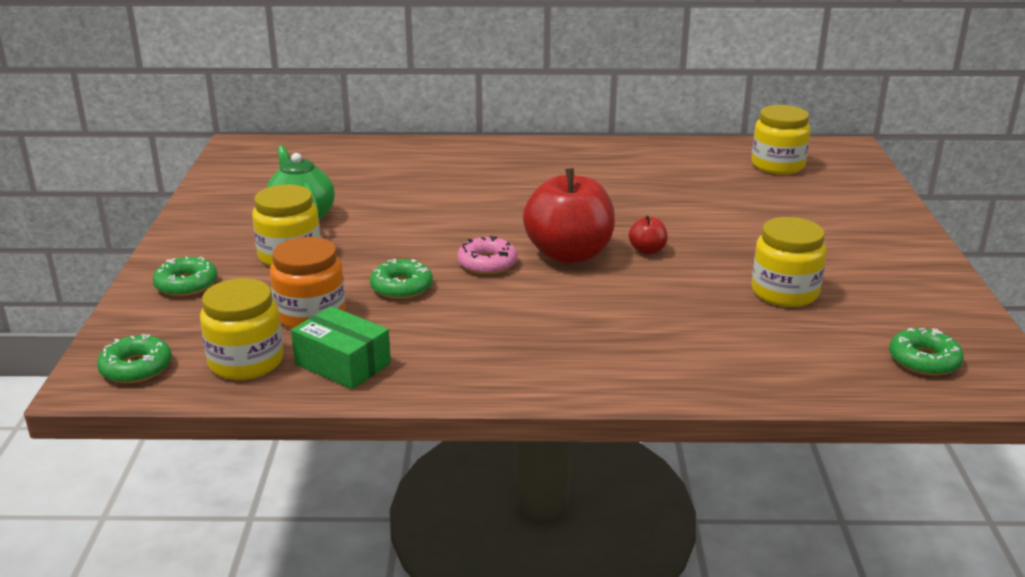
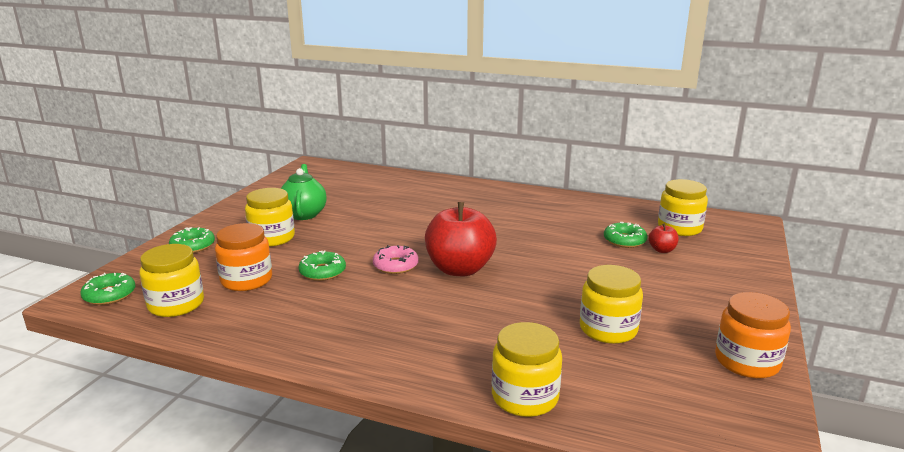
camera: 20 degrees right, 5 degrees down
(342, 364) = (233, 319): green box -> none
(647, 250) = (521, 276): red apple -> red apple (662, 250)
(754, 378) = (525, 397): none -> yellow jar
(924, 360) = (692, 415): green donut -> green donut (624, 240)
(939, 299) = (747, 362): none -> orange jar

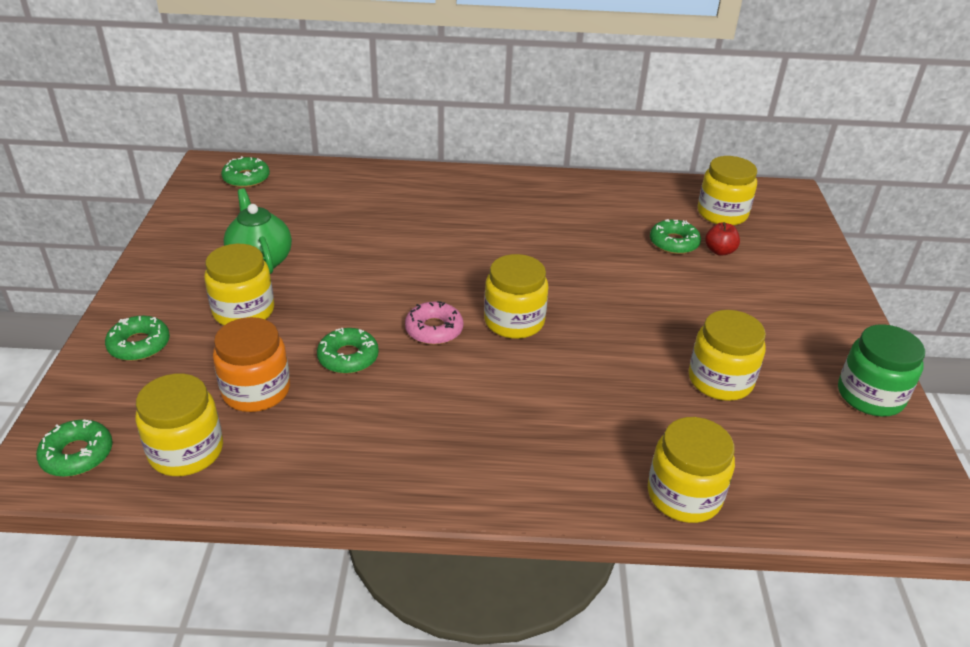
camera: 20 degrees left, 15 degrees up
(328, 172) = (246, 178): none -> green donut
(460, 269) = (514, 321): red apple -> yellow jar
(747, 362) = (870, 395): orange jar -> green jar

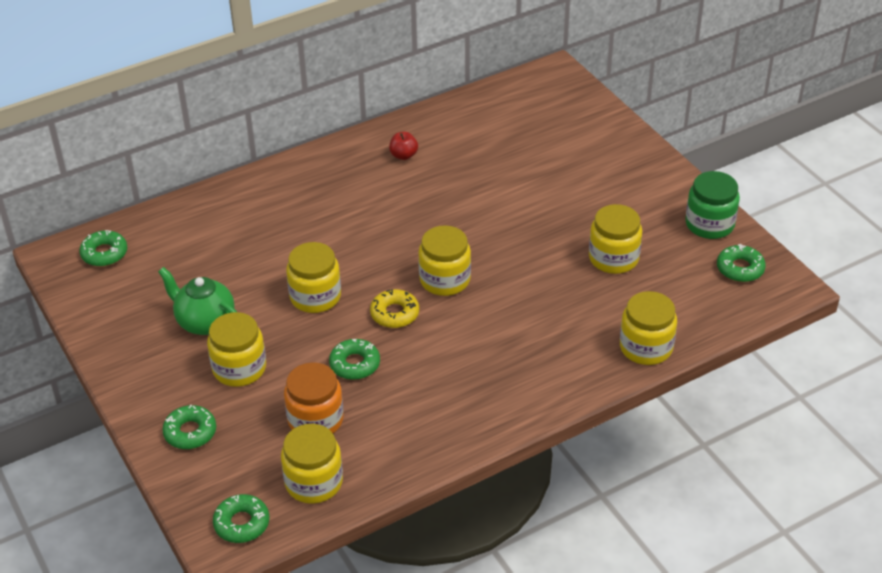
camera: 30 degrees left, 5 degrees up
(434, 329) = (394, 314): pink donut -> yellow donut
(674, 243) = (504, 159): green donut -> green donut (740, 269)
(719, 251) = (541, 151): red apple -> red apple (403, 155)
(722, 214) = (519, 115): yellow jar -> yellow jar (315, 296)

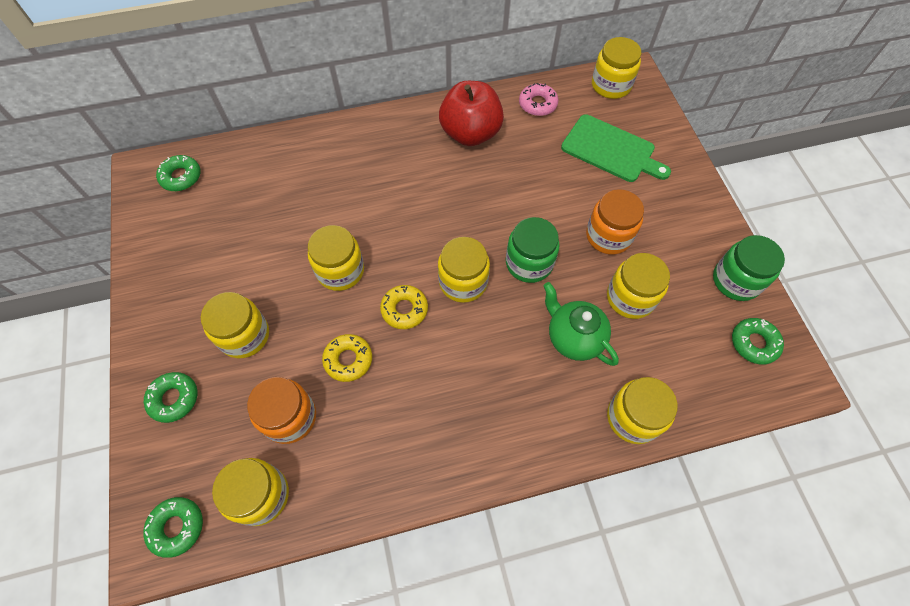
camera: 15 degrees right, 20 degrees up
(205, 322) = (235, 274): green teapot -> green teapot (573, 338)
(355, 364) = (348, 360): green donut -> yellow donut
(403, 155) = (470, 133): red apple -> red apple, size x2.33
(464, 117) = (537, 104): none -> pink donut
(505, 251) = (529, 263): none -> green jar
(535, 86) = (611, 85): none -> yellow jar
(554, 142) = (611, 150): none -> green cutting board
(576, 213) = (608, 236): none -> orange jar

